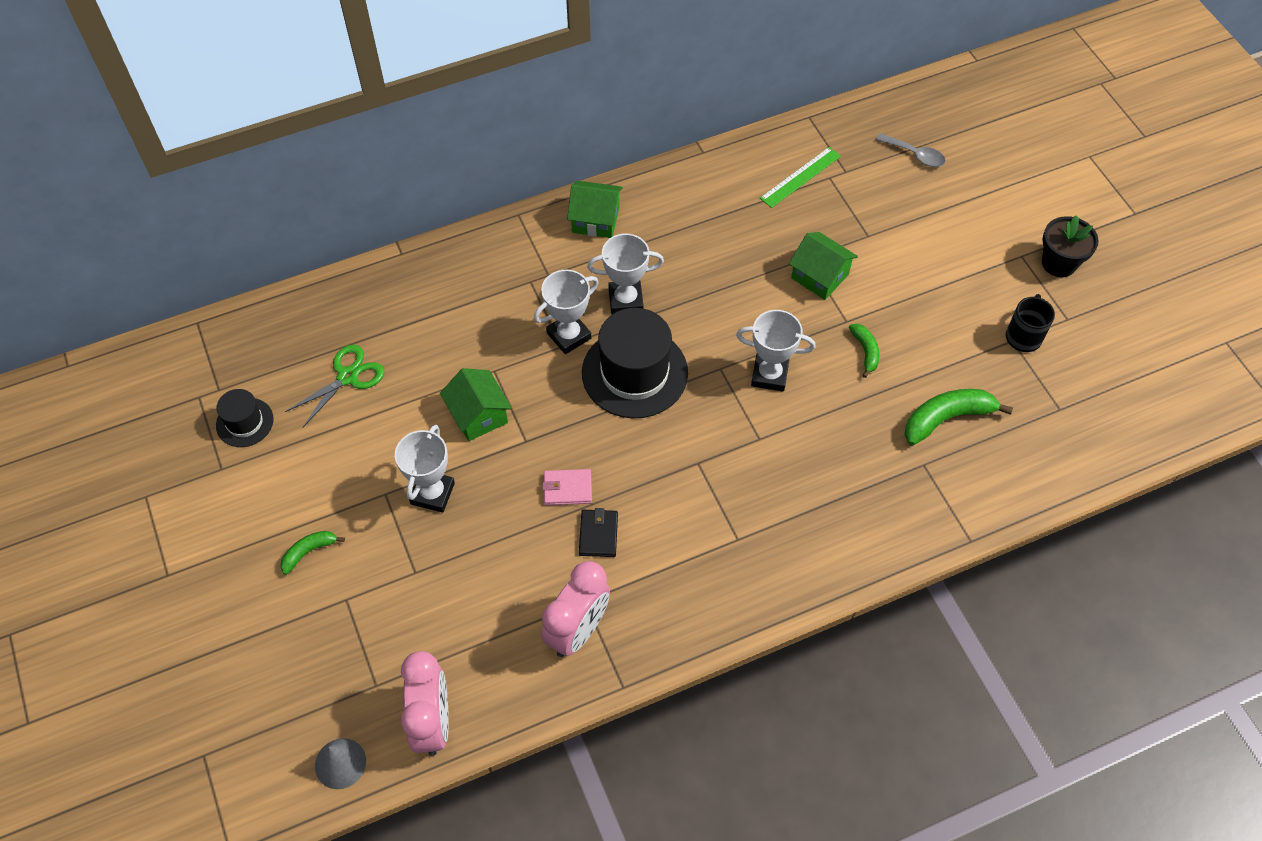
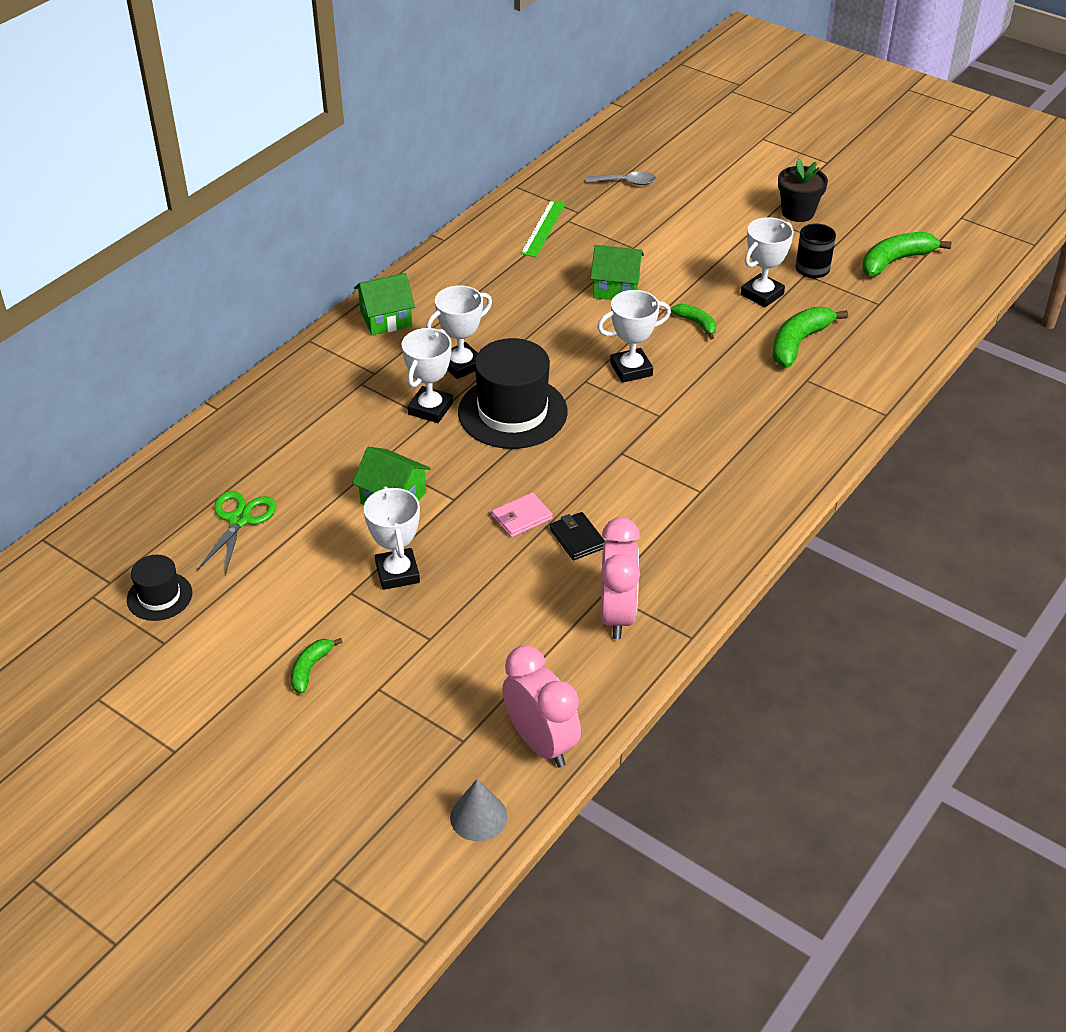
camera: 30 degrees left, 15 degrees down
(952, 345) = (762, 294): none -> white trophy
(1115, 365) = (895, 261): none -> green banana

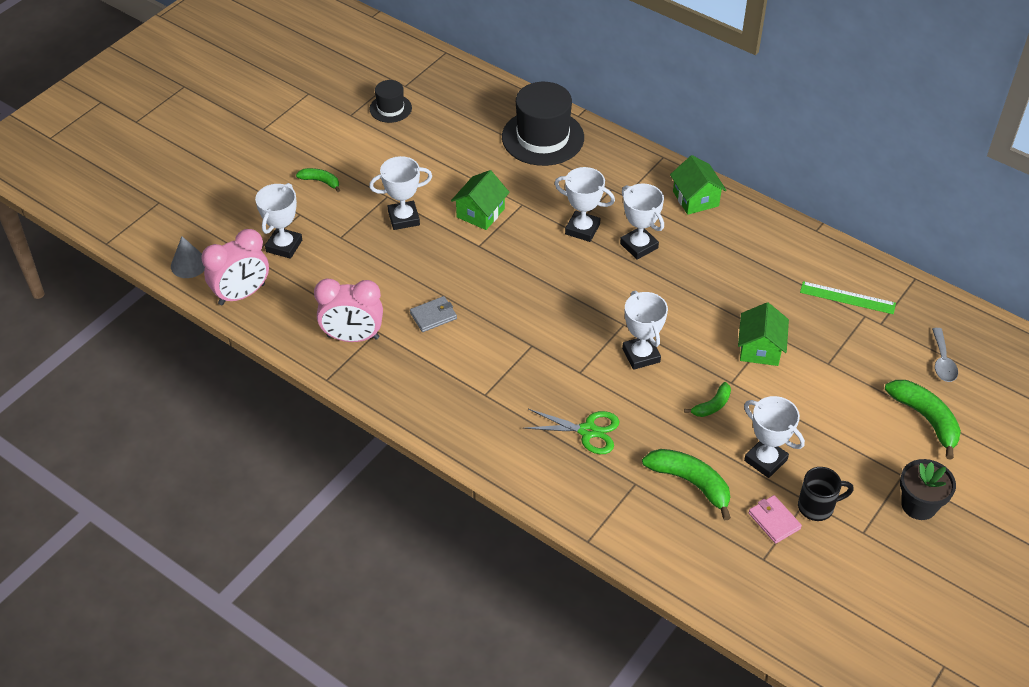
camera: 90 degrees right, 5 degrees up
(239, 520) = (460, 137): green scissors -> green scissors (588, 431)
(444, 701) = (284, 246): none -> white trophy
(512, 412) = (580, 278): black hat -> black hat (543, 137)
(521, 517) = (457, 284): pink wallet -> pink wallet (774, 521)
(577, 538) = (433, 316): black wallet -> grey wallet
(895, 261) = (843, 585): green banana -> green banana (926, 419)

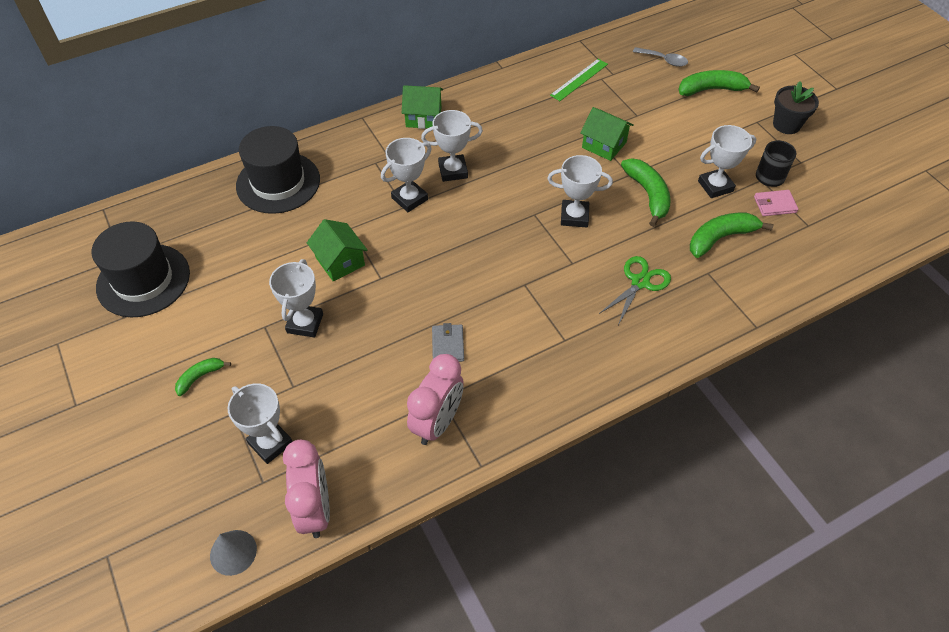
camera: 65 degrees left, 5 degrees up
(390, 108) = (143, 280): black hat -> black hat, size x1.91
(712, 405) = (648, 194): green banana -> green banana, size x1.76

